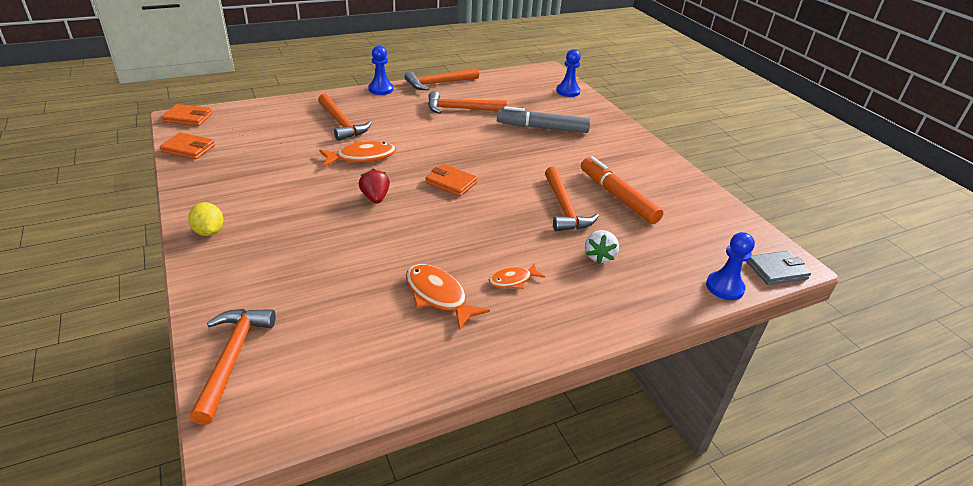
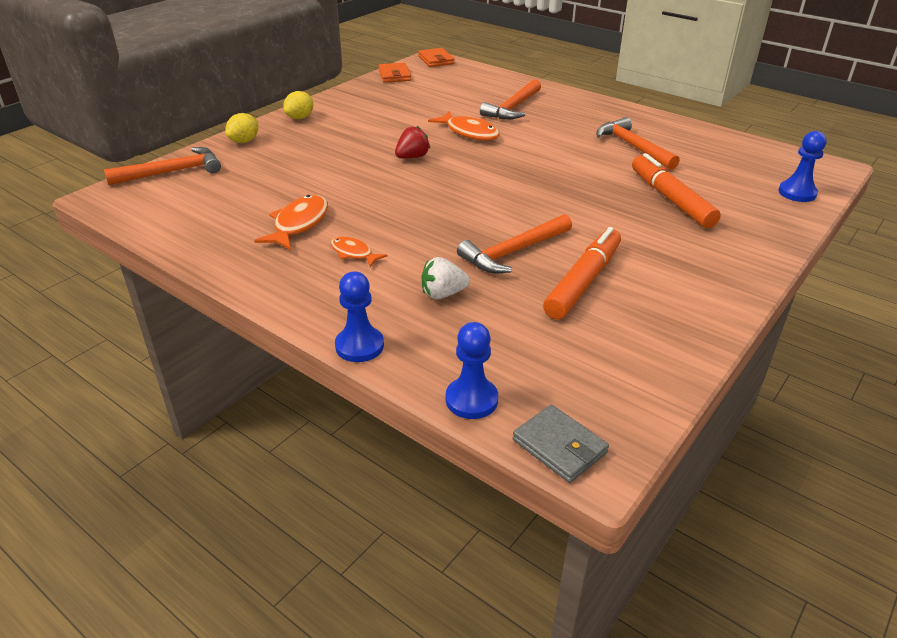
camera: 65 degrees right, 0 degrees up
(218, 284) = (244, 141): none -> yellow lemon
(381, 89) = (604, 102): blue pawn -> blue pawn (359, 346)
(438, 83) = (668, 121): orange hammer -> none
(451, 183) = (481, 181): orange wallet -> none
(542, 128) = (671, 199): grey marker -> orange marker

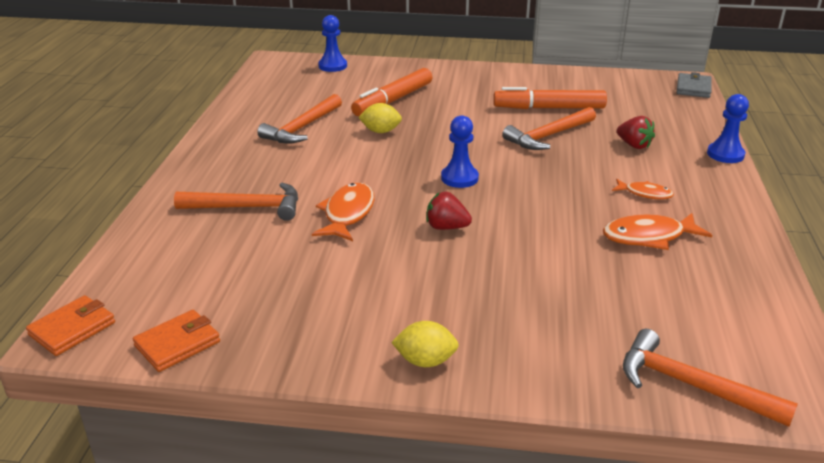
camera: 120 degrees left, 5 degrees down
(244, 141) = (547, 372): yellow lemon -> yellow lemon (380, 131)
(353, 253) = (645, 193): orange fish -> orange fish turned 75 degrees counterclockwise
(443, 294) = (634, 145): white strawberry -> red strawberry
(471, 400) = (703, 113): blue pawn -> blue pawn (459, 178)
(513, 252) = (548, 136): orange hammer -> orange hammer turned 120 degrees clockwise

